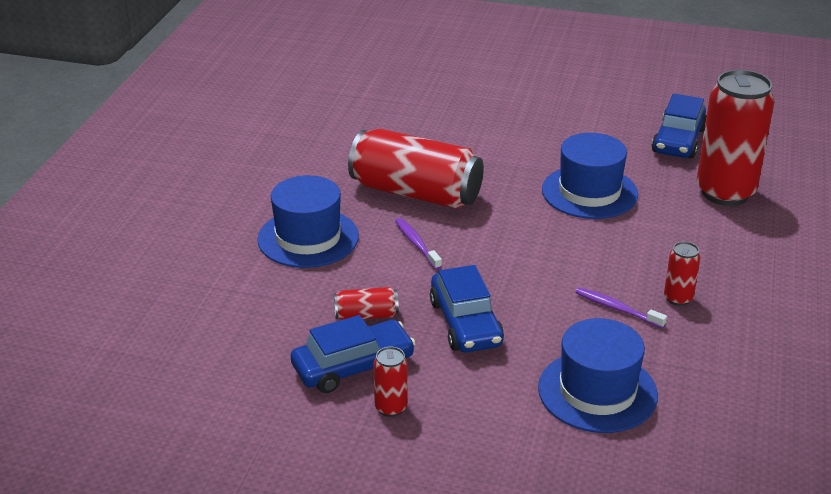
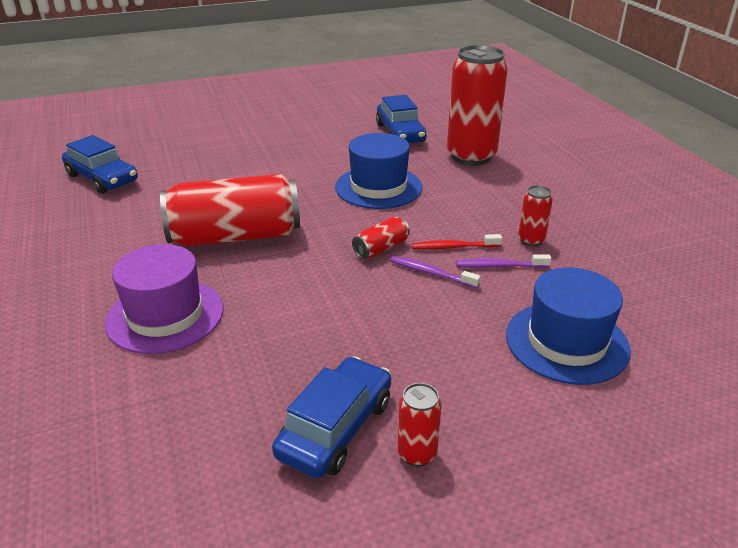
camera: 35 degrees left, 0 degrees up
(308, 238) = (165, 315): blue hat -> purple hat
(366, 315) = (297, 367): red can -> red can (381, 249)
(416, 244) = (279, 279): purple toothbrush -> purple toothbrush (431, 273)
(465, 323) = (396, 332): blue car -> blue car (102, 178)
(595, 275) = (453, 247): none -> red toothbrush

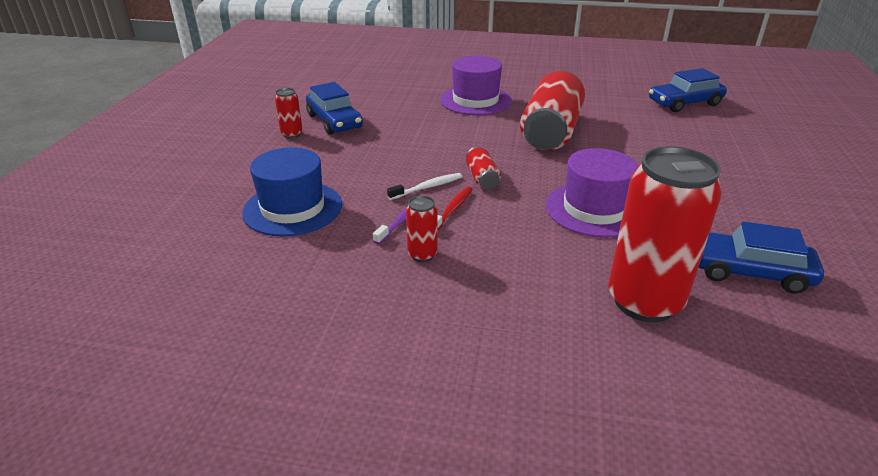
camera: 120 degrees right, 0 degrees up
(378, 187) = (594, 209): blue hat -> purple hat
(431, 273) = (427, 187): purple toothbrush -> white toothbrush

